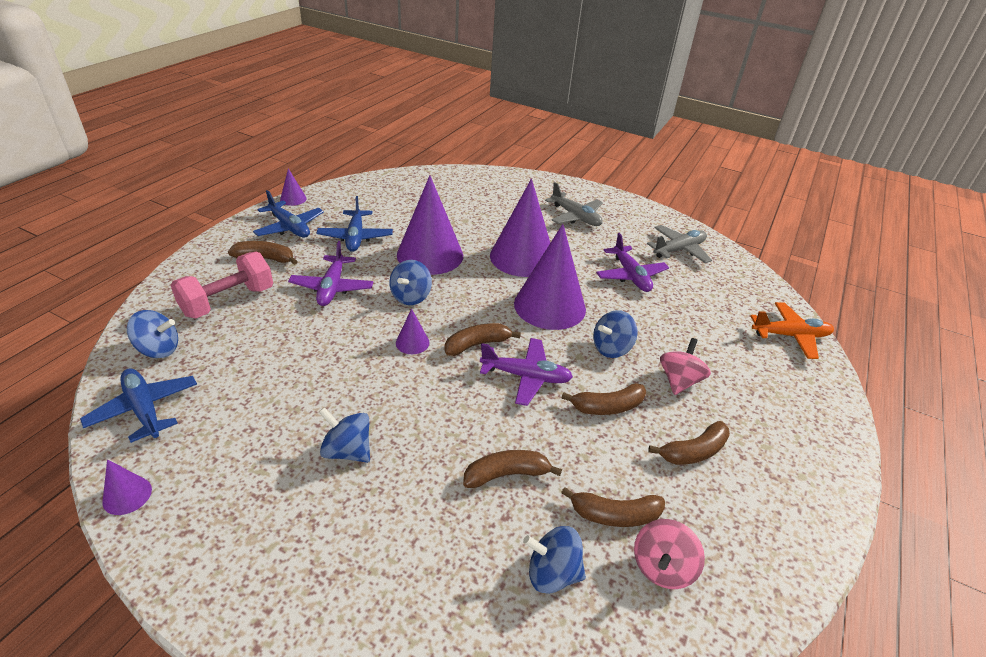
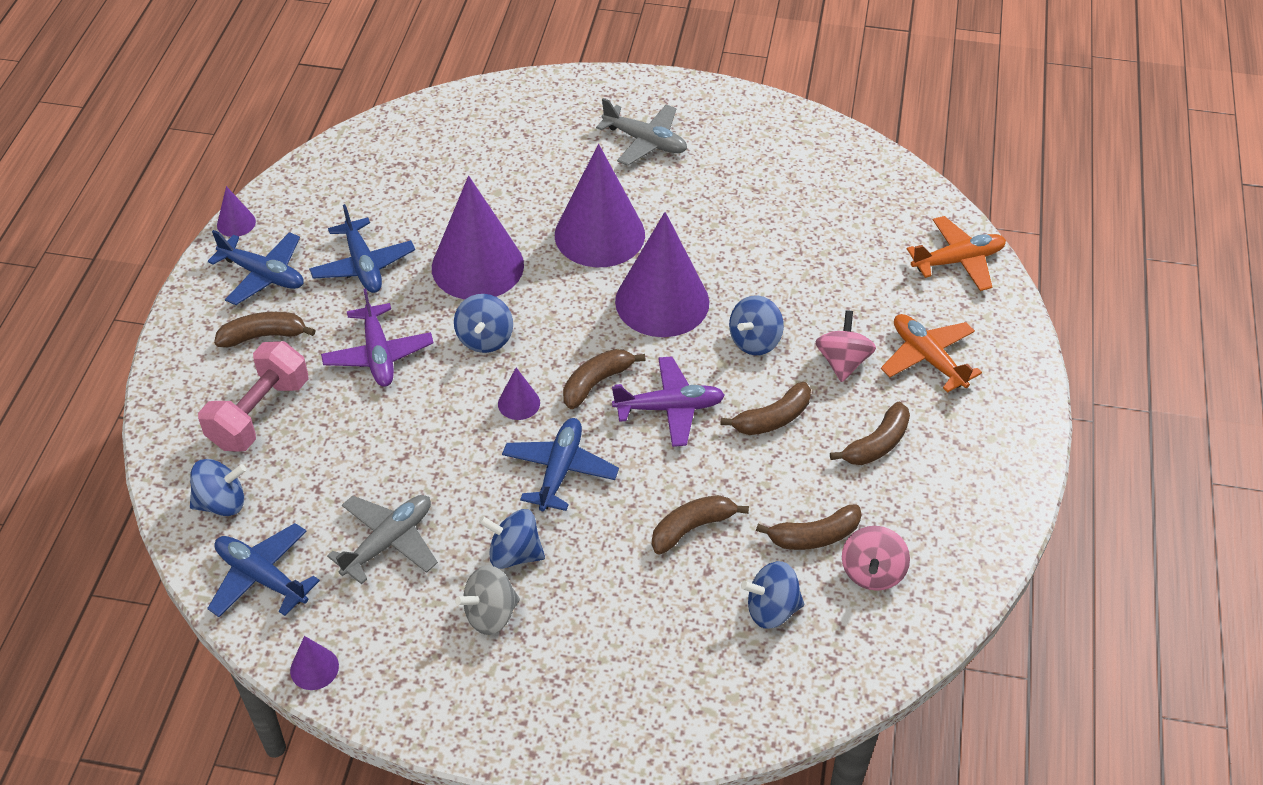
camera: 15 degrees left, 10 degrees up
(299, 495) = (490, 614): none -> grey spinning top
(418, 397) = (560, 470): none -> blue plane
(630, 275) = (747, 224): purple plane -> none
(679, 250) = (798, 162): grey plane -> grey plane (388, 542)
(753, 397) = (928, 358): none -> orange plane

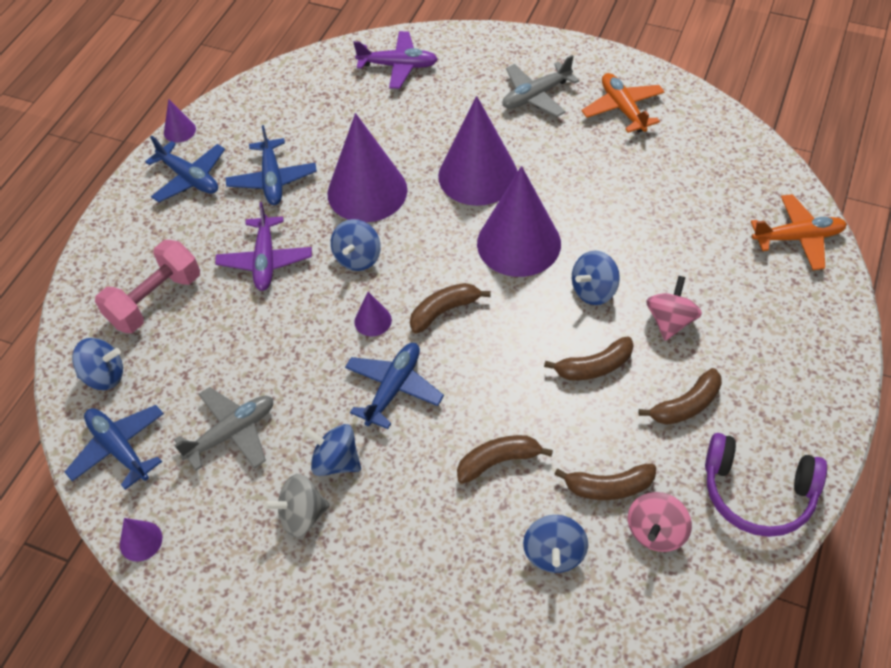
camera: 15 degrees right, 5 degrees up
(264, 336) = (176, 232): brown banana -> none
(645, 141) = (536, 96): grey plane -> grey plane turned 105 degrees clockwise
(669, 408) = (503, 343): purple plane -> purple plane (398, 66)
(771, 609) = (554, 553): blue spinning top -> blue spinning top turned 90 degrees counterclockwise
(928, 358) = (751, 328): orange plane -> orange plane (623, 109)
(967, 519) = (757, 493): none -> purple headphones

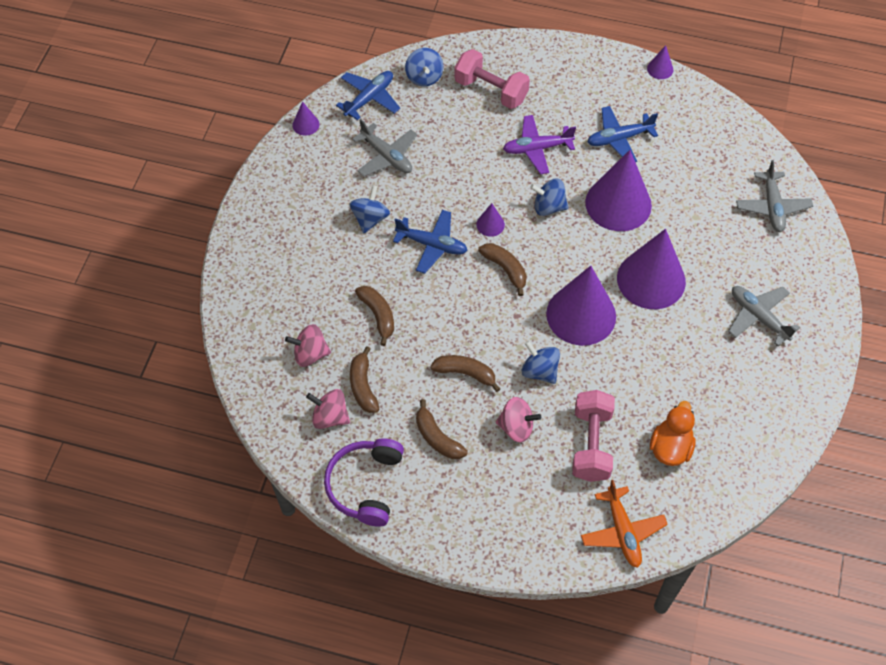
camera: 80 degrees right, 5 degrees up
(189, 178) = (611, 86): blue plane -> none
(302, 515) = (329, 206): grey spinning top -> none
(398, 66) = (772, 206): purple plane -> grey plane
(554, 553) = (310, 354): blue spinning top -> pink spinning top
(594, 367) = (465, 373): brown banana -> brown banana turned 135 degrees clockwise
(623, 109) = (757, 388): orange plane -> none
(691, 253) = (591, 444): none -> pink dumbbell
(694, 186) = (670, 447): none -> orange duck

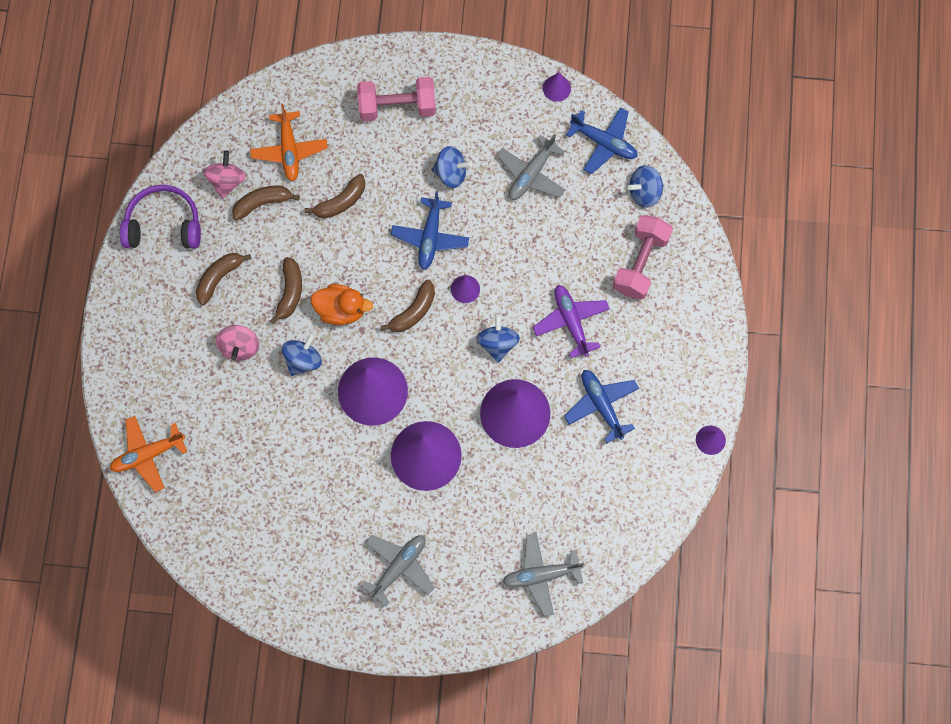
camera: 80 degrees right, 15 degrees up
(310, 354) = (289, 150): pink spinning top -> orange plane
(591, 444) = (232, 417): pink dumbbell -> pink dumbbell (397, 107)
(670, 447) = (239, 491): orange duck -> orange duck (341, 309)

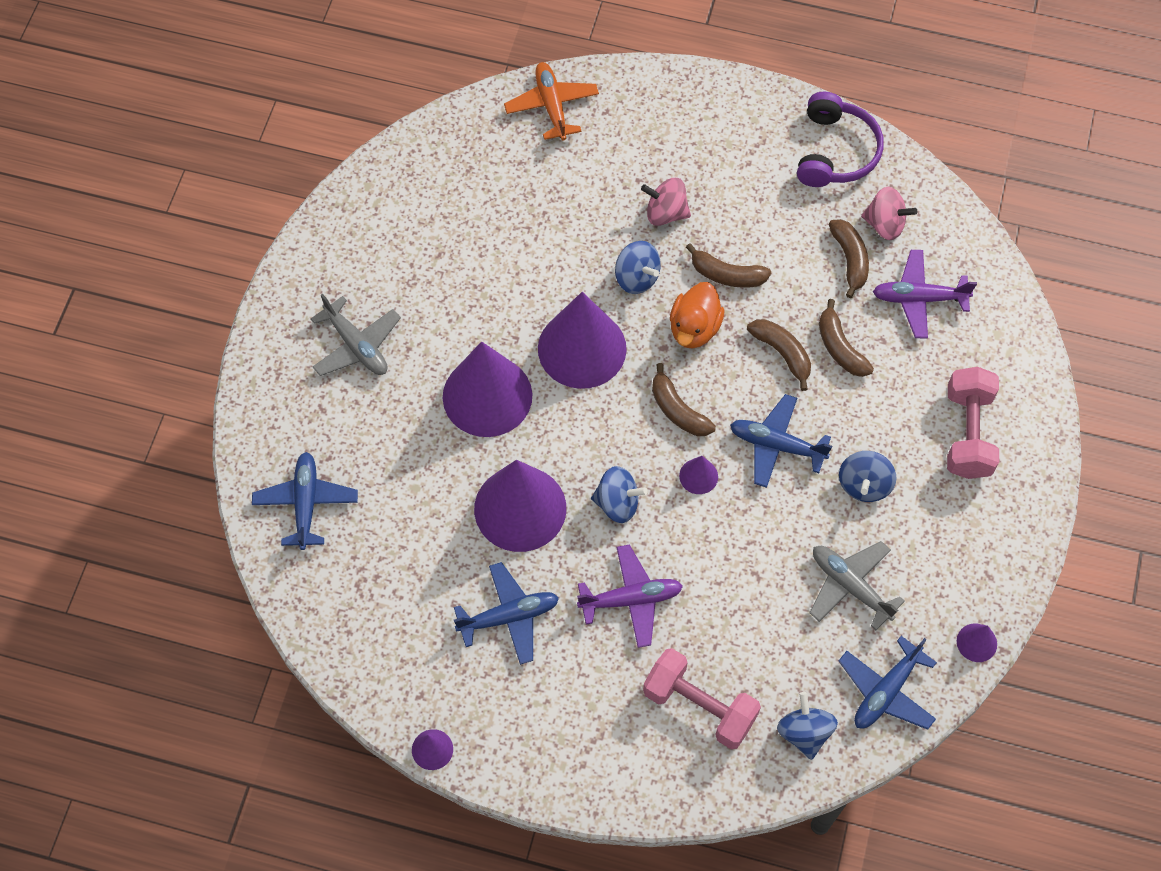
camera: 100 degrees right, 10 degrees down
(219, 278) = (757, 201): brown banana -> brown banana (782, 353)
(289, 150) = (919, 298): orange plane -> purple plane
(541, 575) = (306, 503): grey plane -> blue plane

